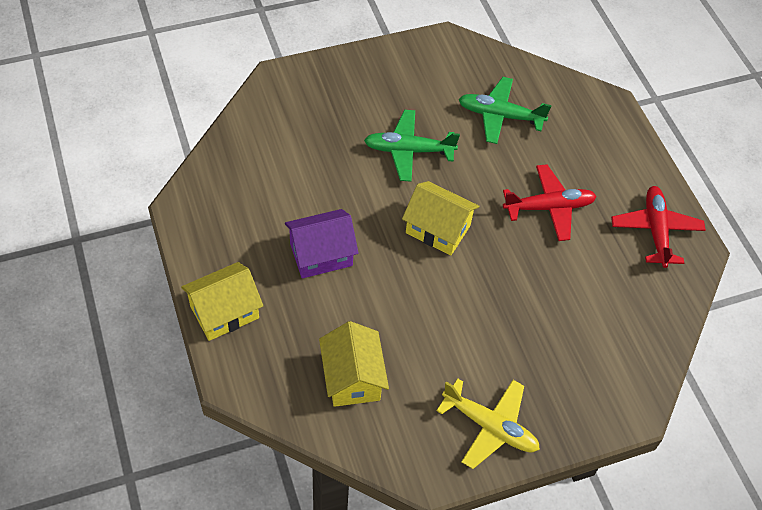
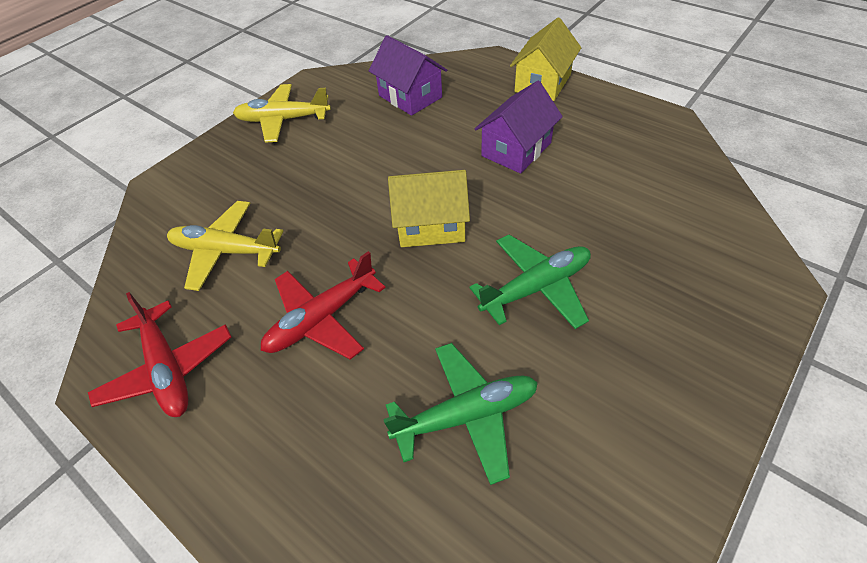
camera: 155 degrees right, 5 degrees down
(352, 378) = (410, 96): yellow house -> purple house
(595, 298) = (226, 251): none -> yellow plane

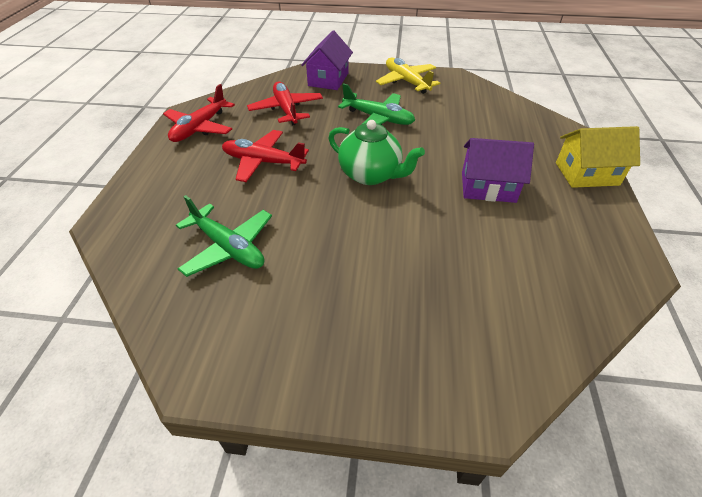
camera: 55 degrees right, 5 degrees down
(226, 251) = (286, 110): yellow plane -> red plane
(410, 96) = (487, 118): purple house -> purple house (328, 79)
(431, 225) = (371, 175): yellow house -> green teapot
(536, 288) = (355, 245): green plane -> green plane (378, 118)

